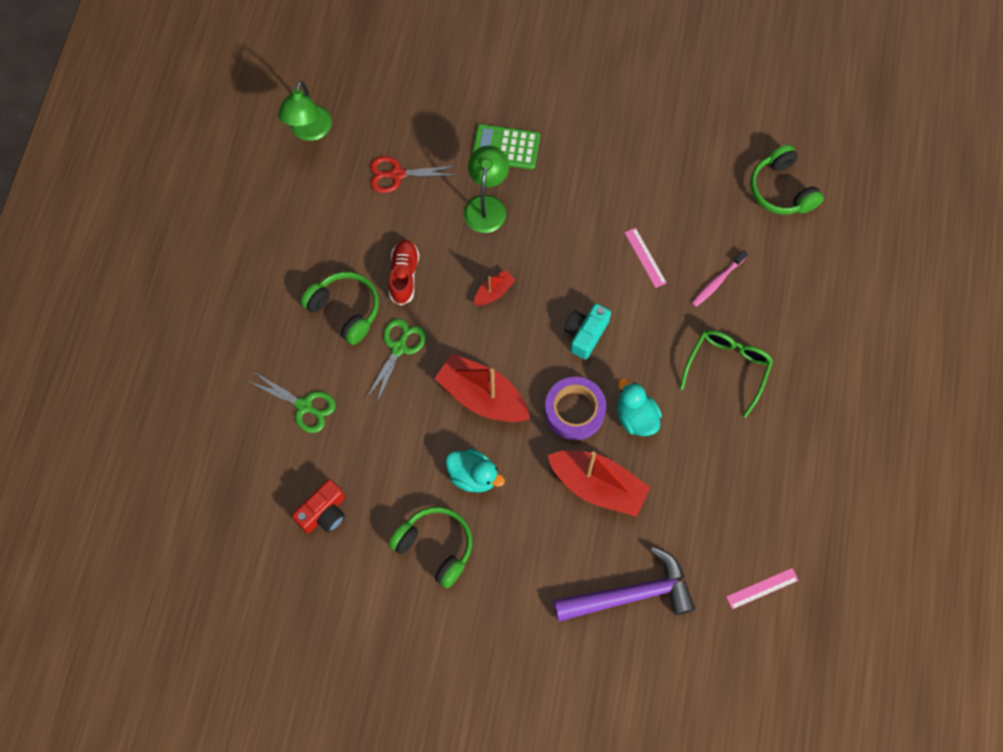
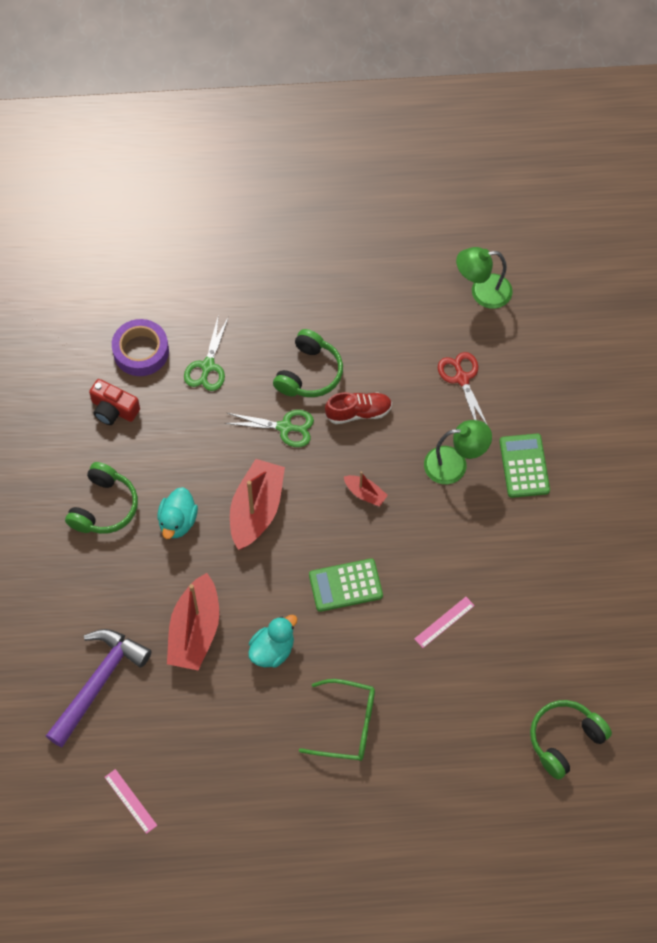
camera: 75 degrees right, 5 degrees down
(574, 411) = (264, 593): purple tape -> purple tape (141, 351)
(585, 334) = (345, 585): turquoise camera -> green calculator
(630, 594) = (98, 683): purple hammer -> purple hammer turned 120 degrees counterclockwise
(717, 282) = (439, 696): pink toothbrush -> none

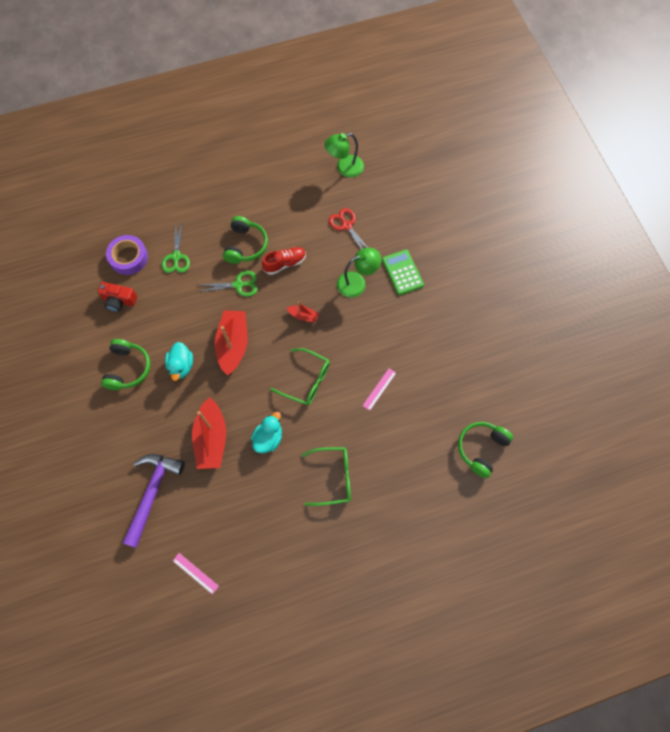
camera: 15 degrees left, 5 degrees up
(345, 585) = (306, 381): green calculator -> green glasses

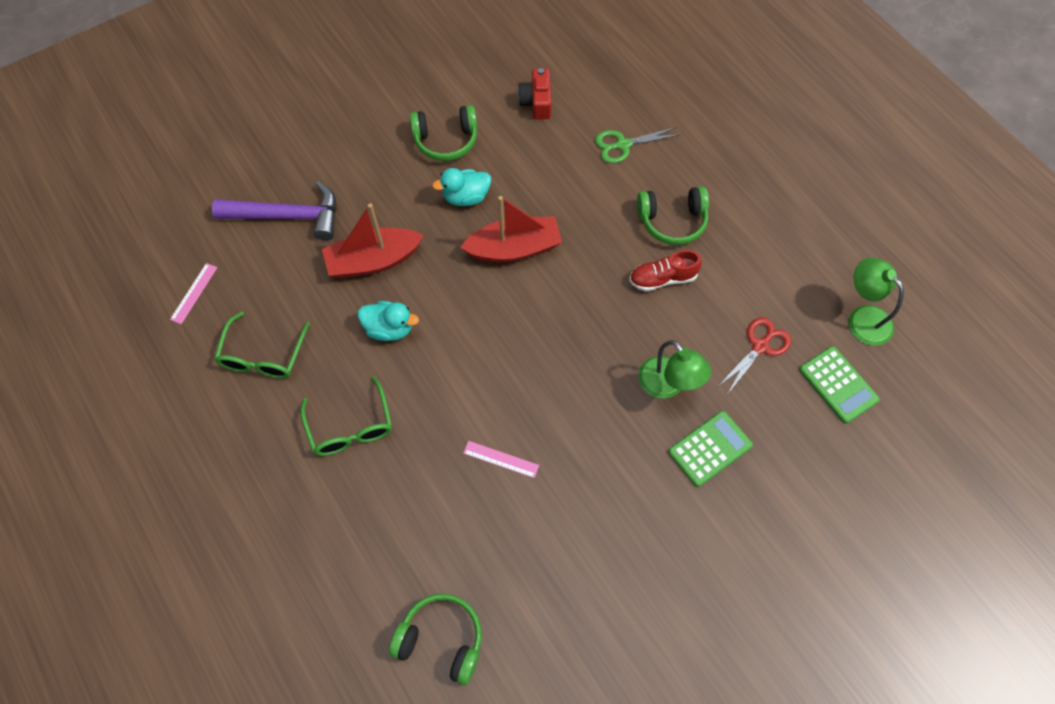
camera: 75 degrees right, 5 degrees down
(128, 257) = (602, 93): purple tape -> none
(238, 285) = (607, 229): green scissors -> none
(285, 263) = (662, 278): red shoe -> red shoe turned 120 degrees clockwise
(303, 316) = (586, 325): red boat -> none
(306, 381) = (486, 355): green glasses -> green glasses (263, 356)
(381, 195) = (838, 385): none -> green calculator

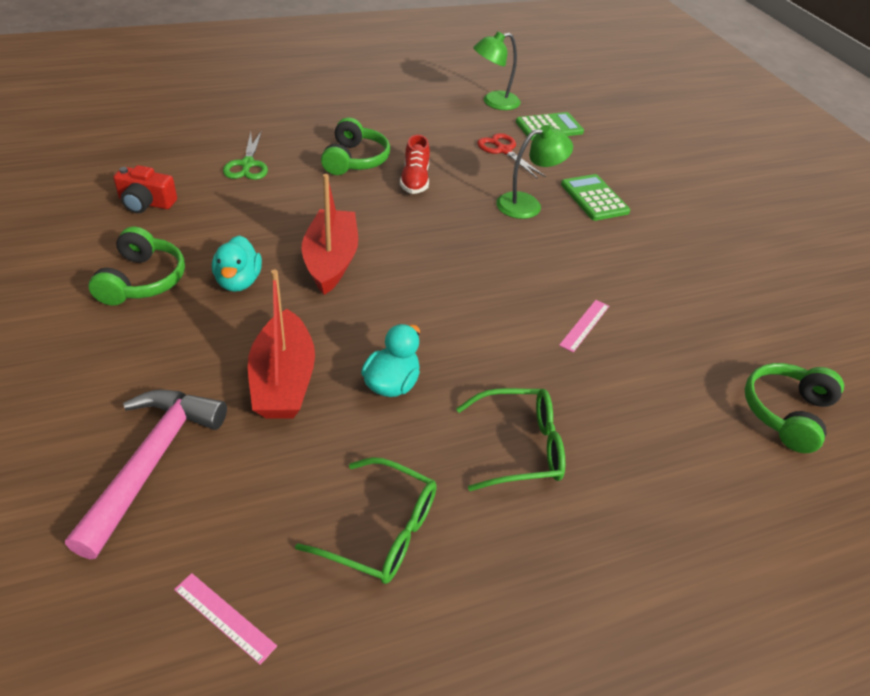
camera: 80 degrees left, 20 degrees down
(287, 216) = (151, 462): purple hammer -> pink hammer

